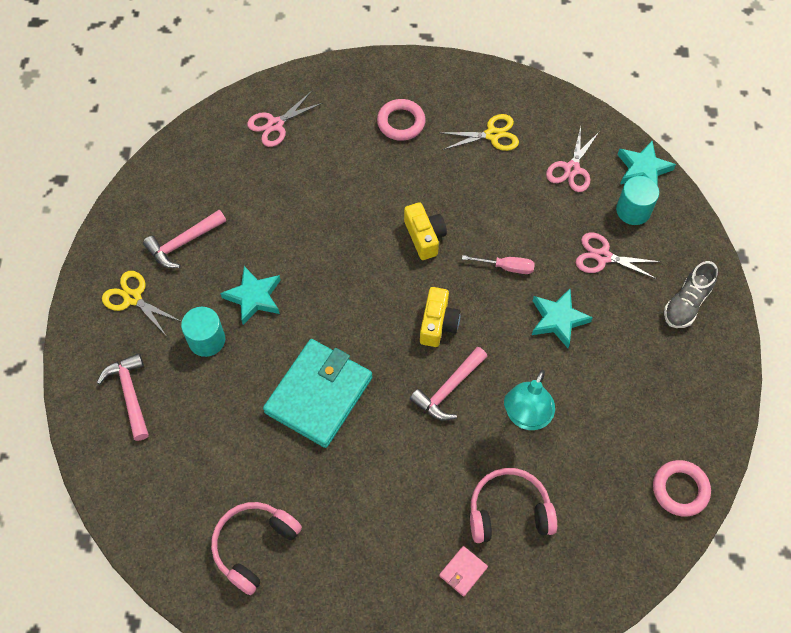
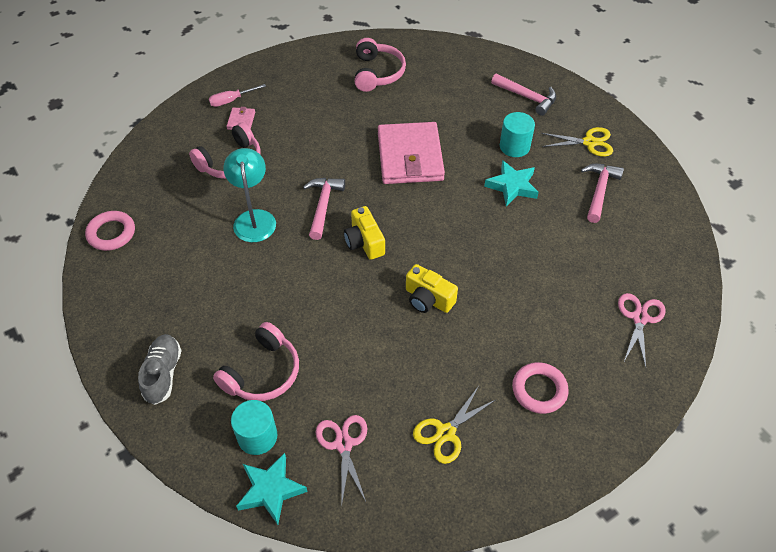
camera: 145 degrees right, 10 degrees down
(319, 395) = (410, 157): turquoise wallet -> pink wallet
(506, 267) = (341, 314): pink screwdriver -> pink screwdriver (231, 100)
(558, 320) = (271, 297): turquoise star -> none
(603, 256) = (262, 372): pink scissors -> pink headphones

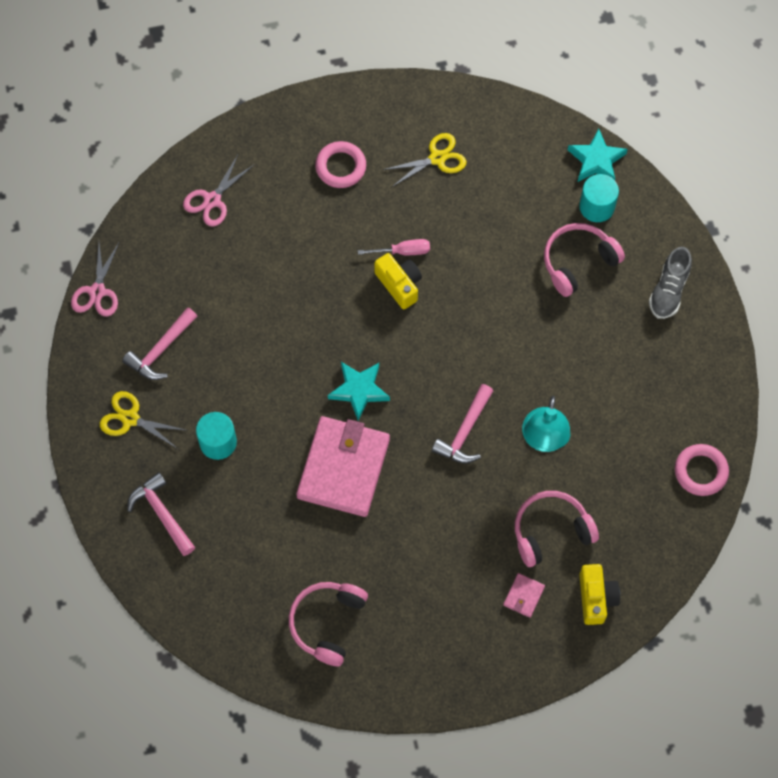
camera: 160 degrees left, 15 degrees up
(231, 100) = (528, 637): pink screwdriver -> pink screwdriver (403, 251)
(343, 444) = (526, 177): pink scissors -> pink scissors (97, 292)
(364, 242) = (437, 370): yellow camera -> yellow camera (596, 598)
(512, 186) = (250, 388): turquoise star -> turquoise star (359, 390)

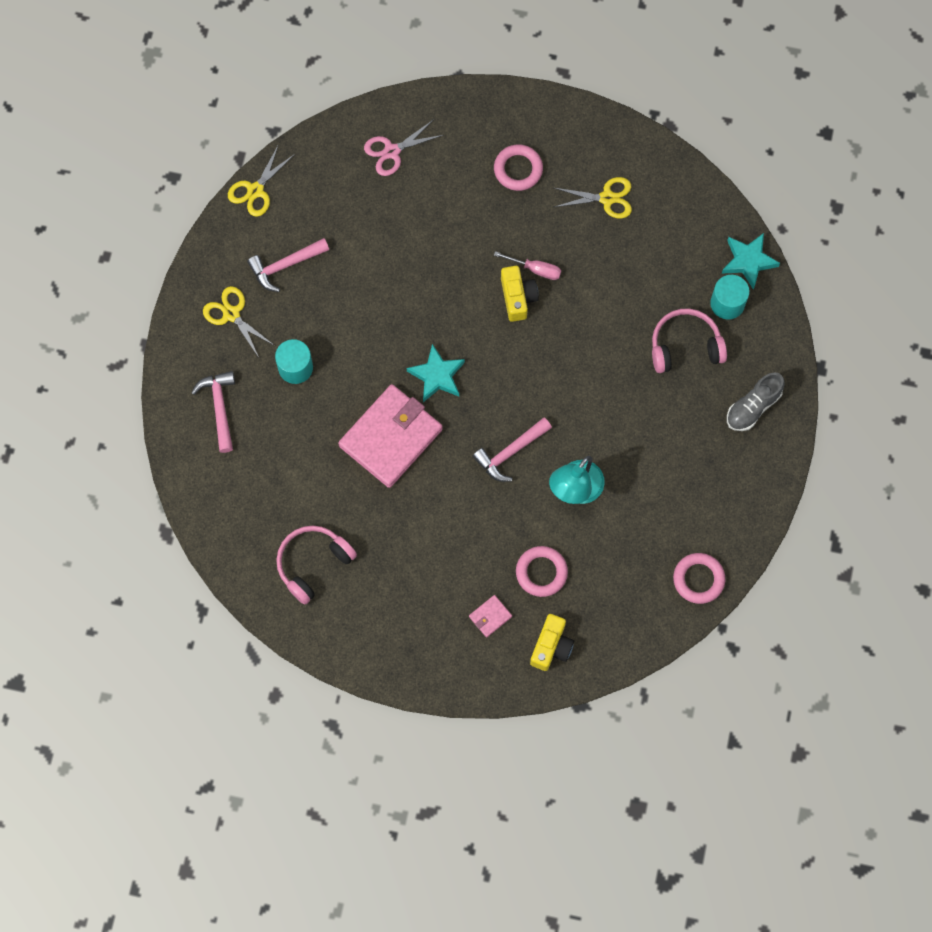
camera: 25 degrees right, 5 degrees up
(97, 292) = (255, 190): pink scissors -> yellow scissors
(551, 531) = (541, 572): pink headphones -> pink ring

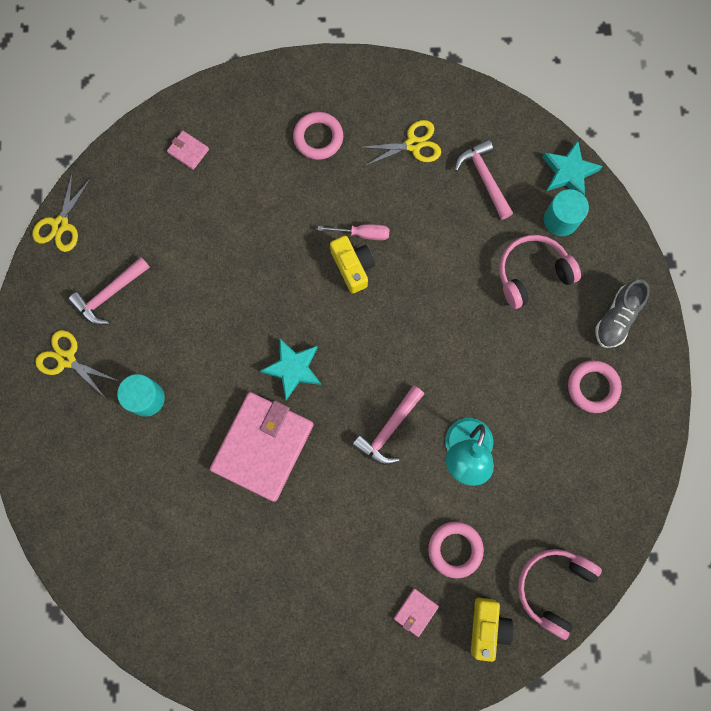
camera: 15 degrees left, 5 degrees up
(219, 407) = (78, 461): pink hammer -> pink hammer (484, 178)
(313, 564) = (217, 605): pink headphones -> pink headphones (553, 587)
(392, 151) = (188, 151): pink scissors -> pink wallet
(698, 579) = (615, 512): pink ring -> pink ring (593, 387)

